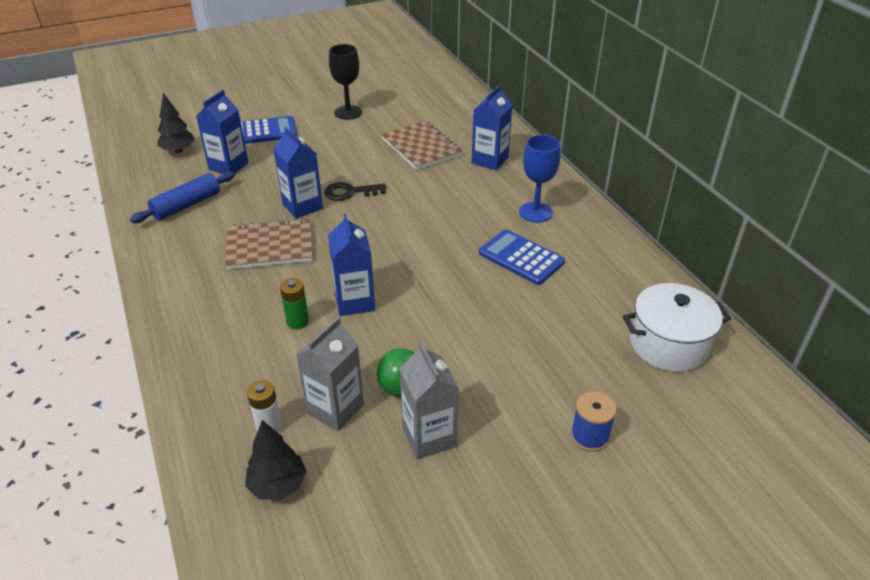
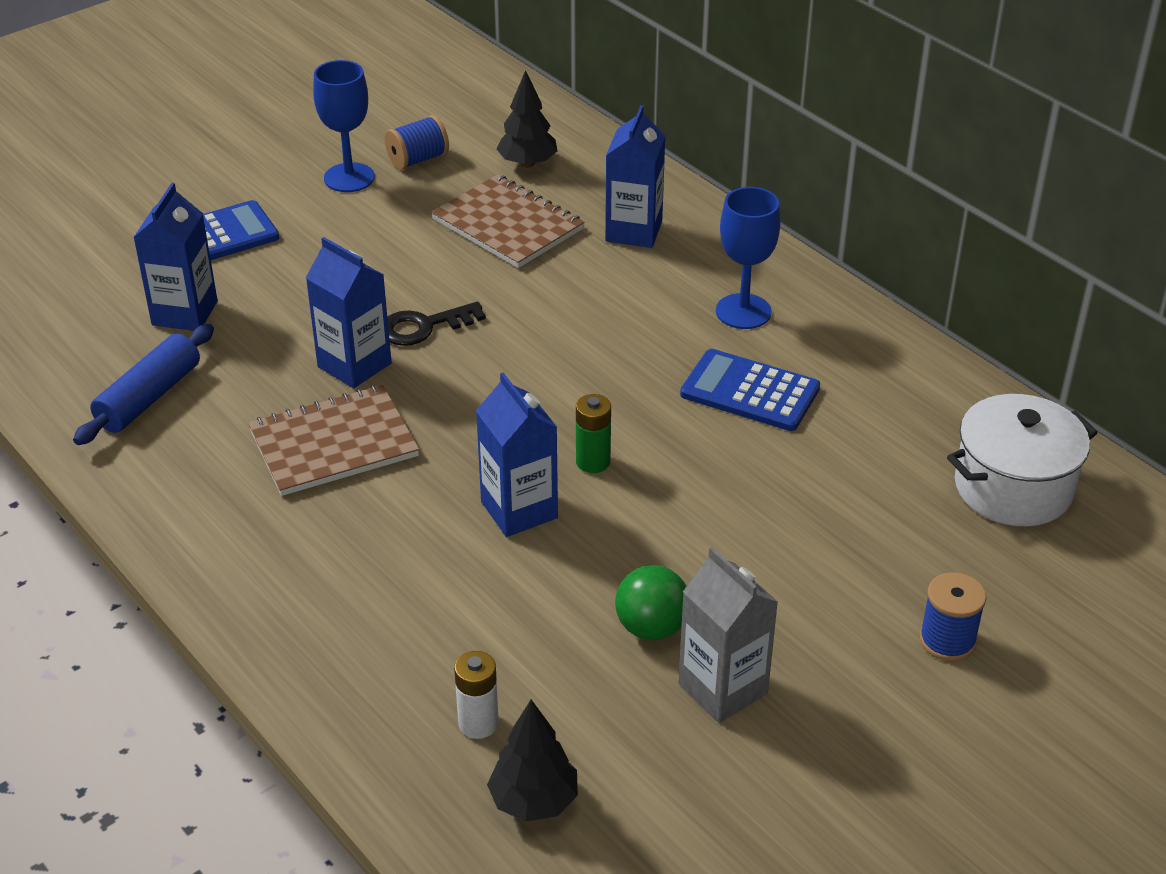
camera: 15 degrees left, 0 degrees up
(178, 150) = (75, 298): black tree -> black tree (527, 163)
(297, 321) = (443, 558): green battery -> green battery (593, 462)
(335, 409) = (566, 678): grey carton -> none
(348, 112) = (349, 178): black goblet -> blue goblet
(388, 108) = (417, 159): none -> blue spool

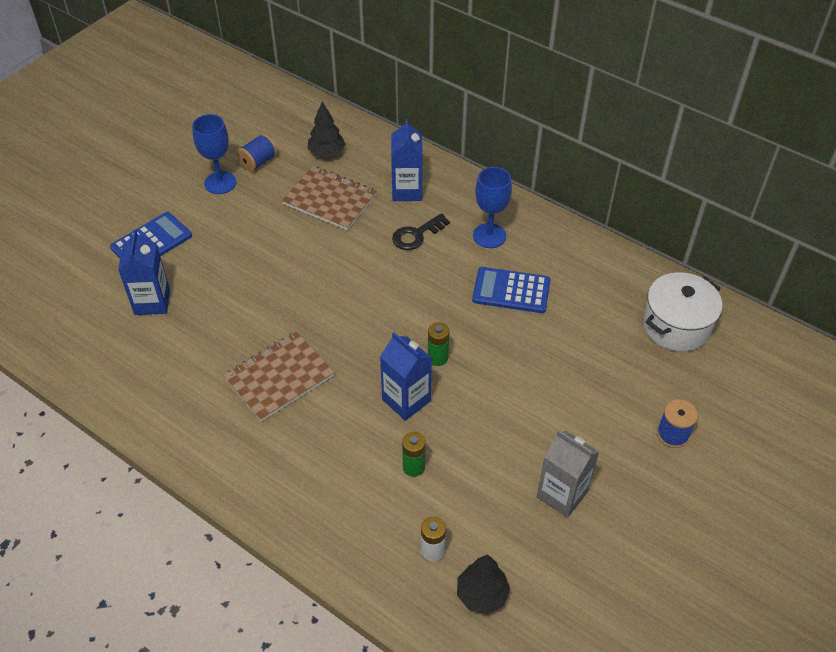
camera: 15 degrees left, 10 degrees up
(149, 397) = (152, 368): blue rolling pin -> none
(354, 365) = (272, 319): blue carton -> none
(424, 327) = (305, 283): black key -> black key (416, 235)
(494, 602) = (413, 467): none -> green battery
(651, 628) = (509, 463): green ball -> none

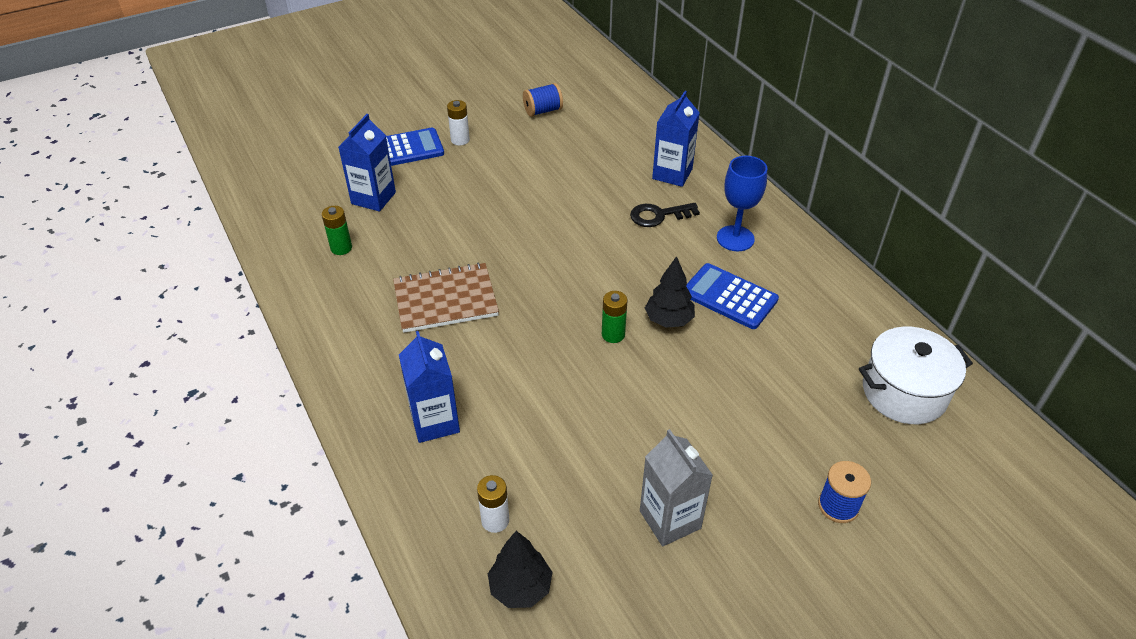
camera: 25 degrees right, 5 degrees down
(198, 216) = (460, 140): none -> white battery
(220, 183) = (497, 118): blue goblet -> none
(327, 153) = (612, 120): black tree -> black tree (669, 320)
(330, 199) = (591, 160): brown notebook -> none
(406, 400) = (556, 363): blue carton -> blue carton (435, 422)
(413, 467) = (525, 430): green battery -> green battery (341, 248)

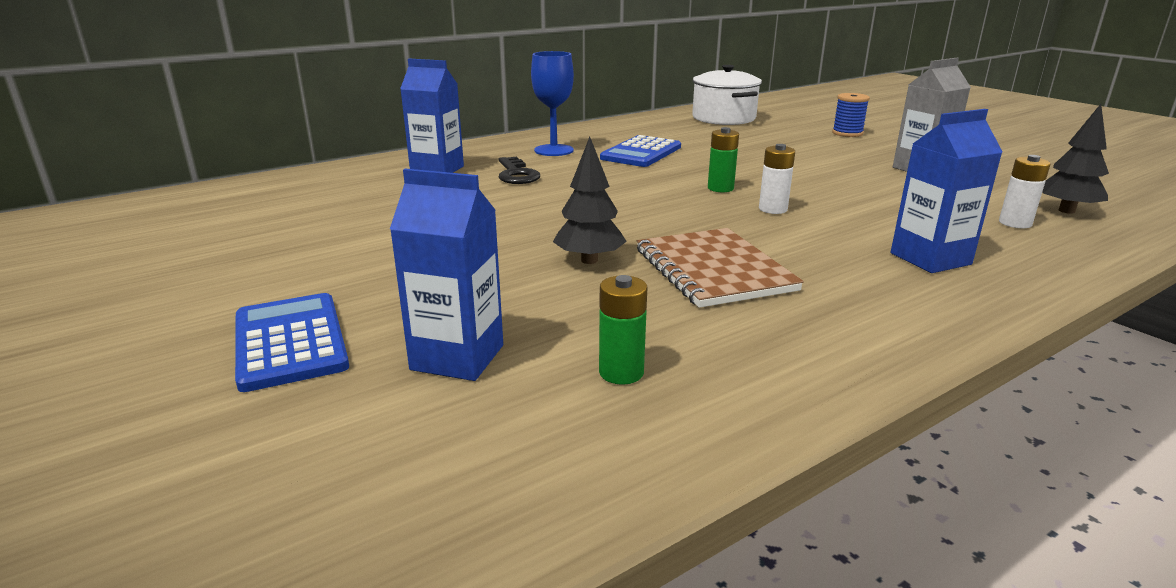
camera: 95 degrees left, 20 degrees down
(460, 140) = (288, 291): white battery -> white battery (773, 209)
(543, 111) = (240, 235): blue spool -> none
(669, 320) = (685, 170): black tree -> black tree (589, 260)

